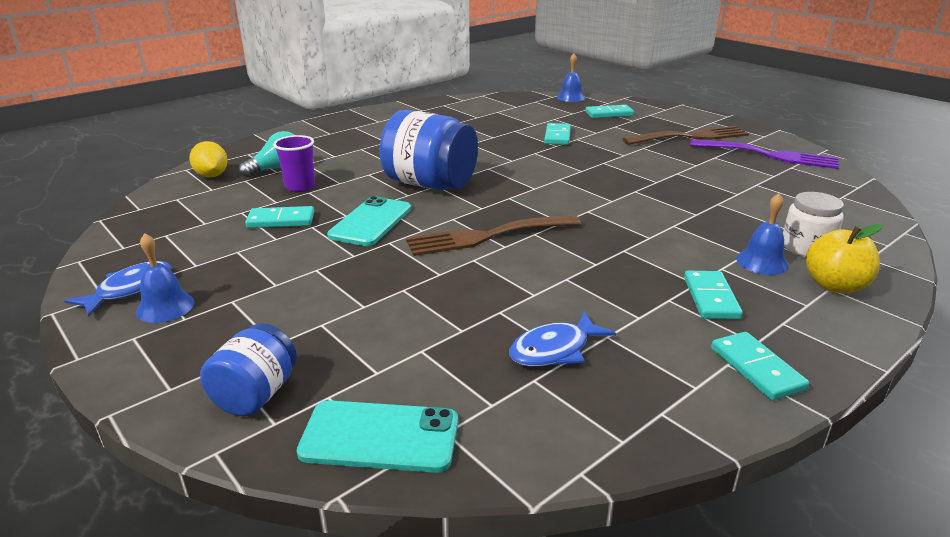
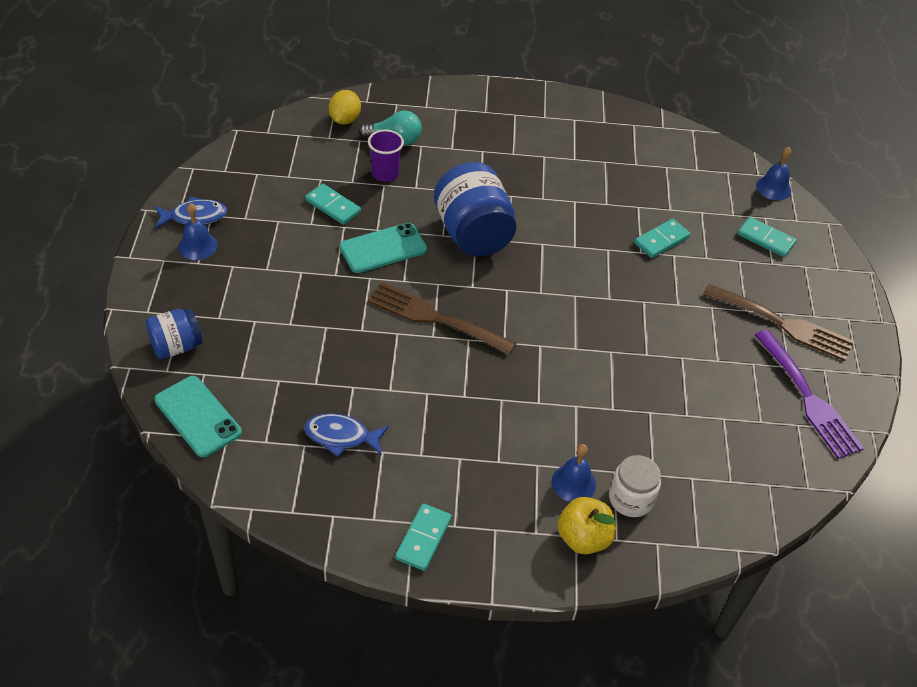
camera: 40 degrees right, 20 degrees up
(710, 298) = (486, 478): turquoise domino -> none

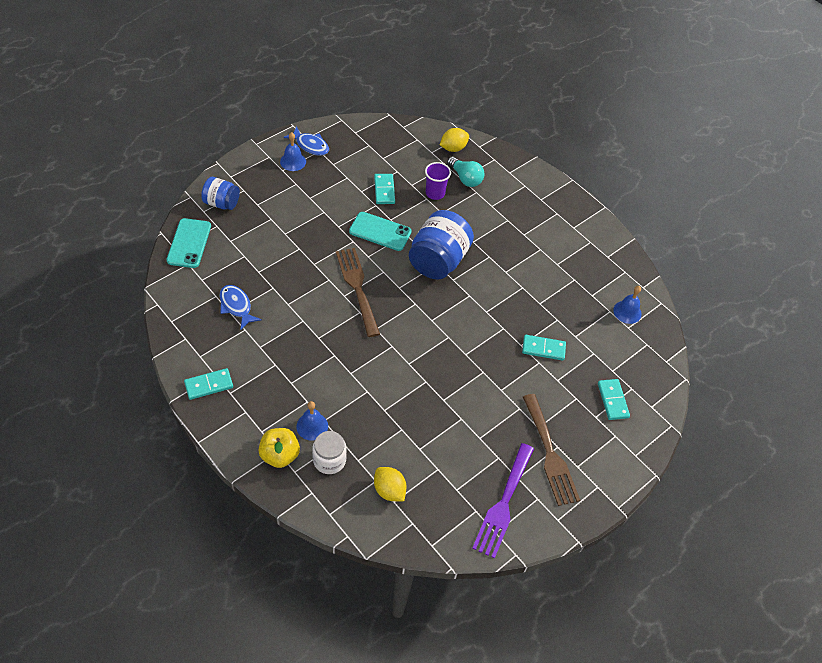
camera: 45 degrees right, 5 degrees up
(714, 475) = (389, 490): none -> yellow lemon
(773, 188) = (664, 376): blue bell -> blue bell (627, 312)

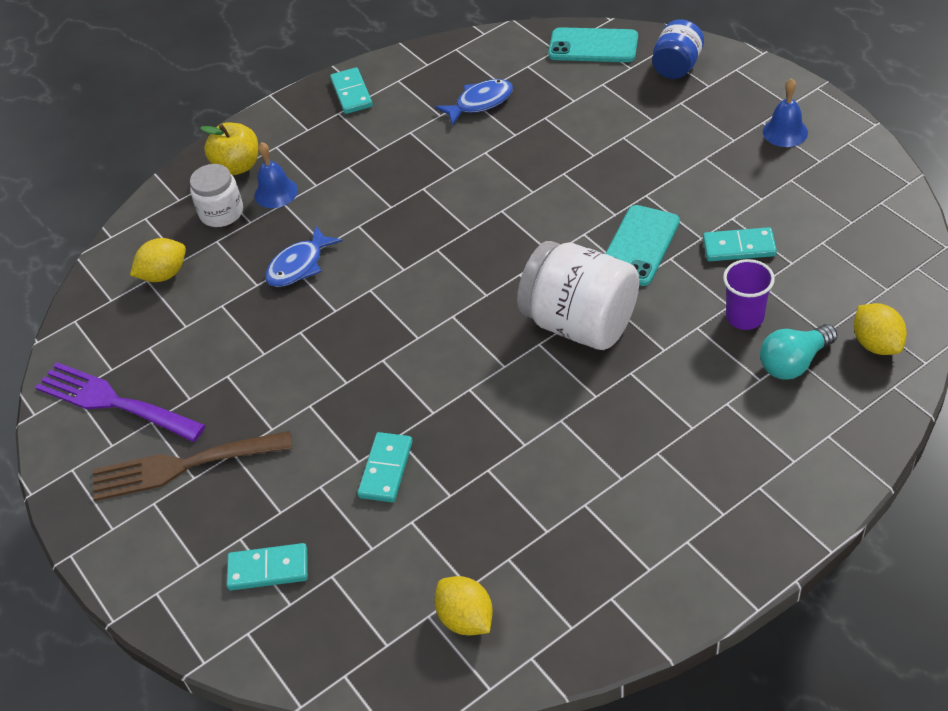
camera: 105 degrees right, 5 degrees down
(310, 145) = (829, 149): blue fish -> blue fish (299, 265)
(357, 287) = (517, 224): brown fork -> none
(438, 260) = (580, 323): blue jar -> white jar
(627, 312) = (466, 618): blue bell -> yellow lemon

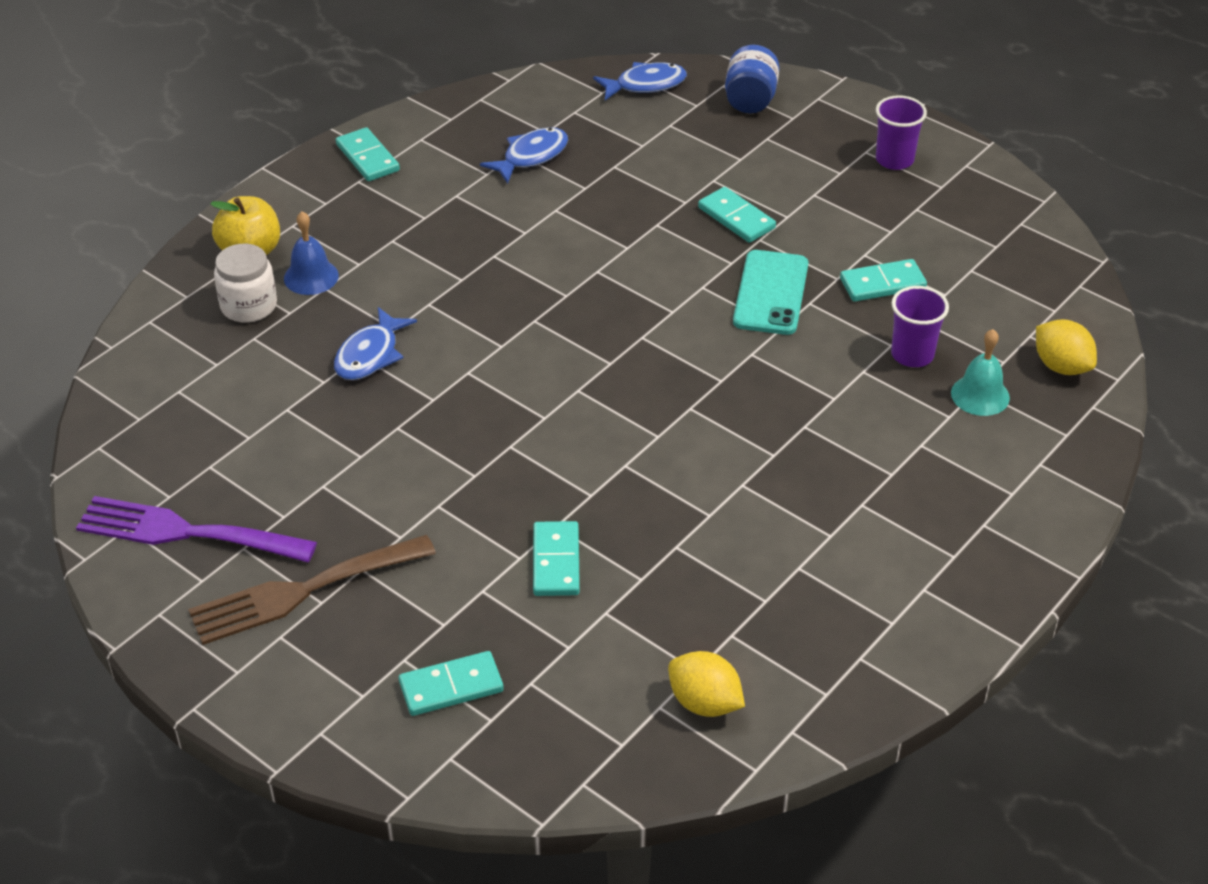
camera: 20 degrees left, 5 degrees down
(164, 274) = (199, 382): yellow lemon -> none
(580, 323) = (730, 381): white jar -> none
(593, 46) = (645, 85): turquoise phone -> blue fish
(632, 173) = (736, 218): none -> turquoise domino
(785, 132) = (894, 160): blue bell -> purple cup
(793, 363) = (980, 395): turquoise light bulb -> turquoise bell

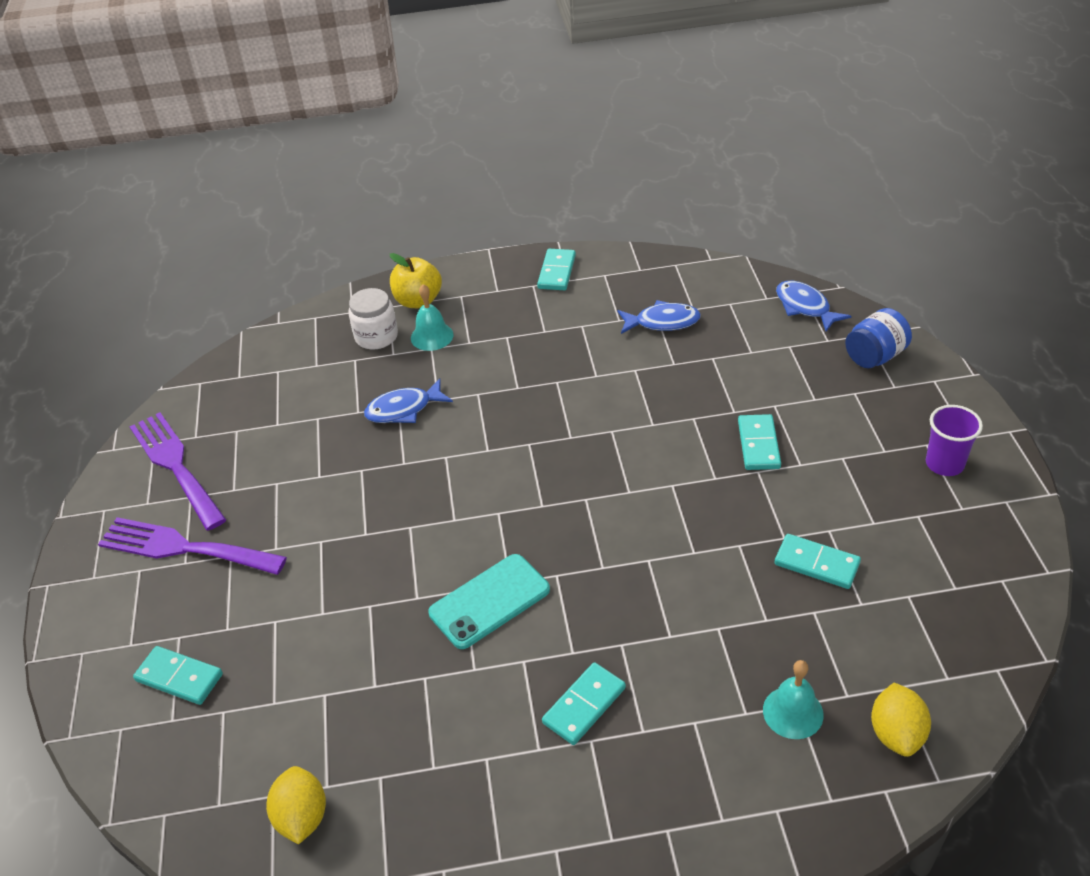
camera: 45 degrees right, 0 degrees up
(302, 591) = (184, 548): brown fork -> purple fork
(311, 277) = (432, 336): blue bell -> turquoise bell
(556, 562) = (339, 633): turquoise domino -> turquoise domino (584, 705)
(645, 85) = (805, 307): blue fish -> blue fish turned 150 degrees counterclockwise
(771, 293) = (717, 520): turquoise phone -> turquoise phone (489, 601)
(912, 355) = (774, 639): purple cup -> none

